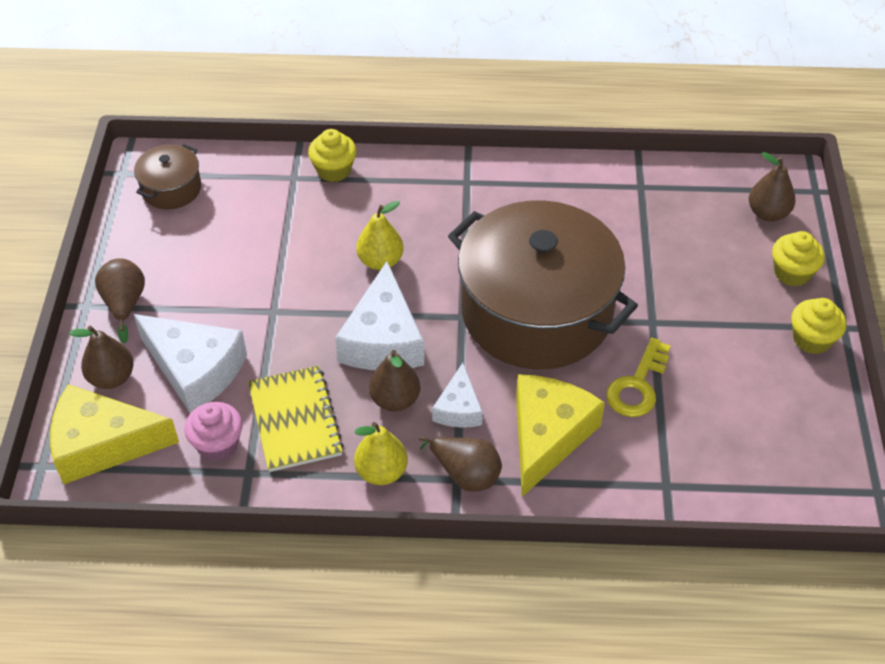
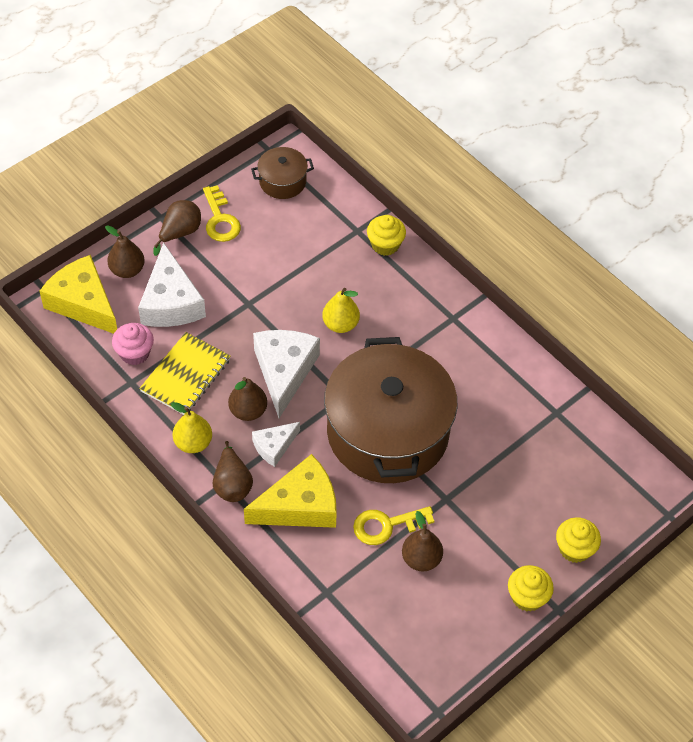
camera: 45 degrees right, 5 degrees up
(151, 263) = (220, 220): none -> yellow key
(383, 339) = (284, 371): white cheese -> white cheese turned 135 degrees clockwise
(767, 213) = (614, 500): brown pear -> brown pear (421, 559)

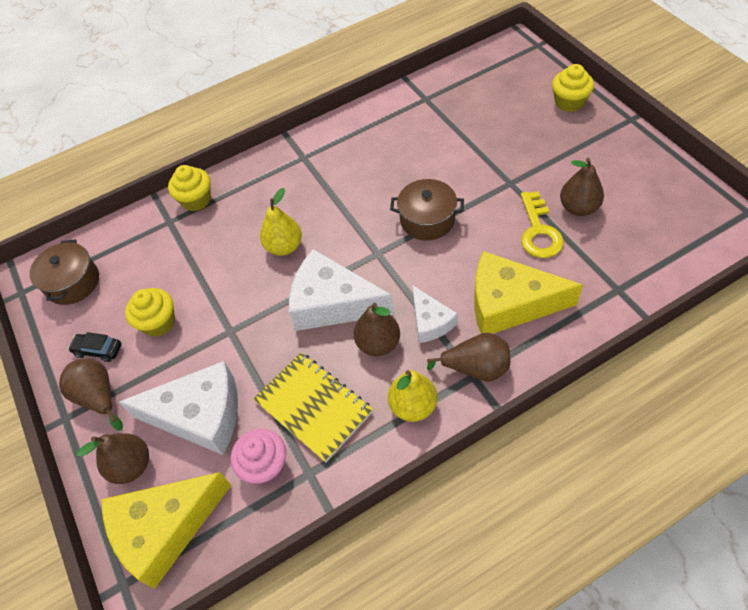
camera: 70 degrees left, 0 degrees up
(220, 220) = (98, 350): yellow key -> black car
(300, 505) = (509, 304): yellow cheese -> yellow cheese turned 75 degrees counterclockwise
(388, 432) = (427, 220): brown pot -> brown pot, size x0.43
(527, 597) = (619, 137): yellow cupcake -> yellow cupcake (158, 322)

